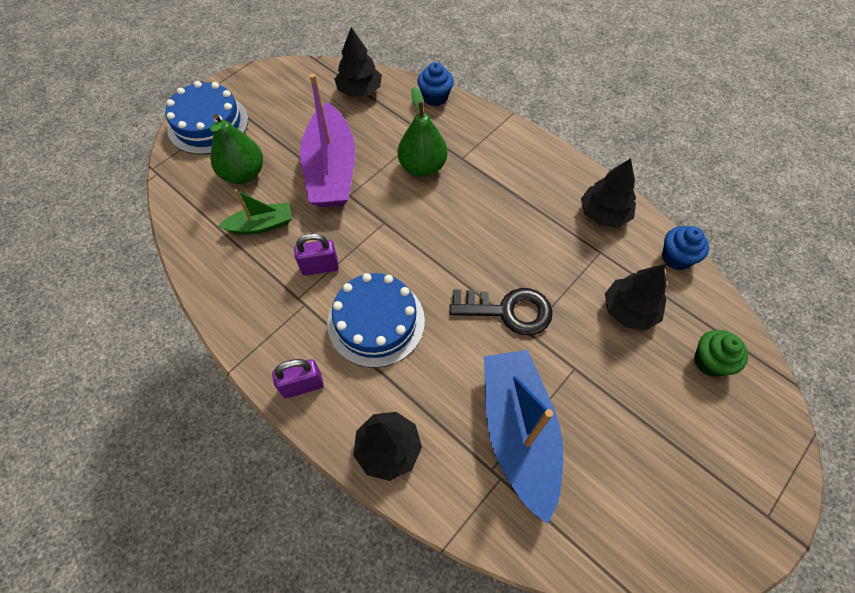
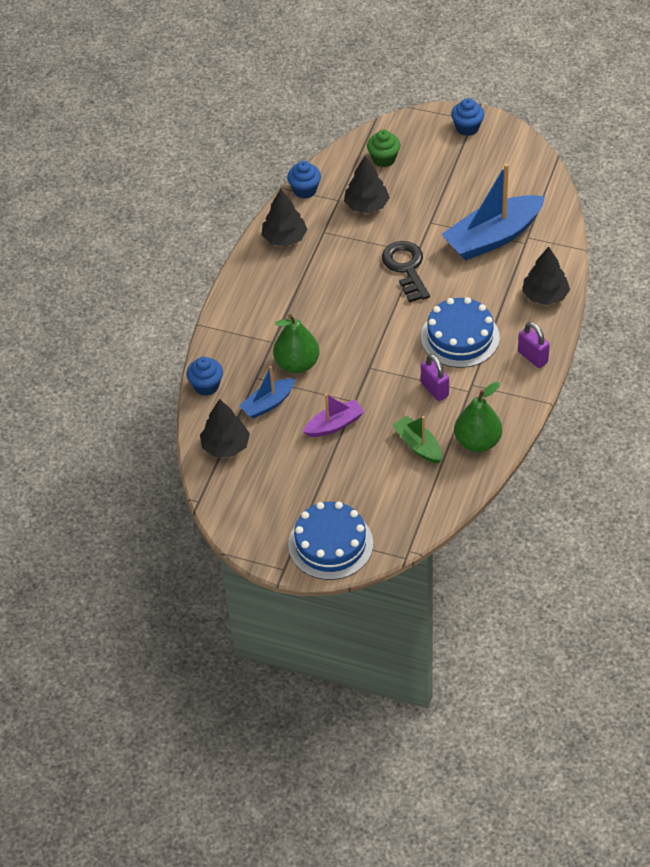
camera: 110 degrees left, 10 degrees down
(243, 174) = (373, 485): green pear -> green pear (477, 442)
(331, 170) = (334, 425): purple boat -> purple boat, size x0.53
(387, 131) = (268, 403): none -> blue boat
(751, 499) = (467, 128): none -> blue cupcake

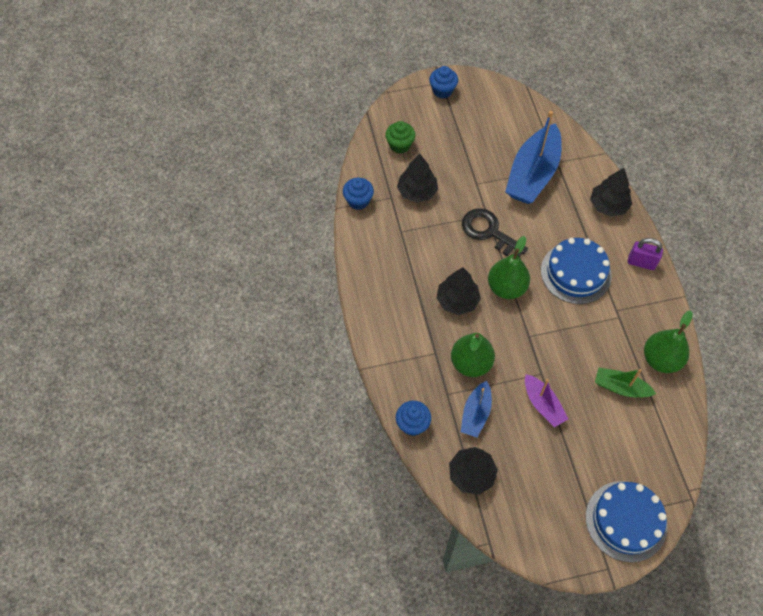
camera: 35 degrees left, 10 degrees up
(284, 238) = (374, 252): black tree -> black tree (457, 300)
(334, 425) = (542, 404): purple boat -> purple boat turned 120 degrees clockwise
(382, 320) = (506, 288): none -> green pear
(434, 389) = (593, 329): purple padlock -> none

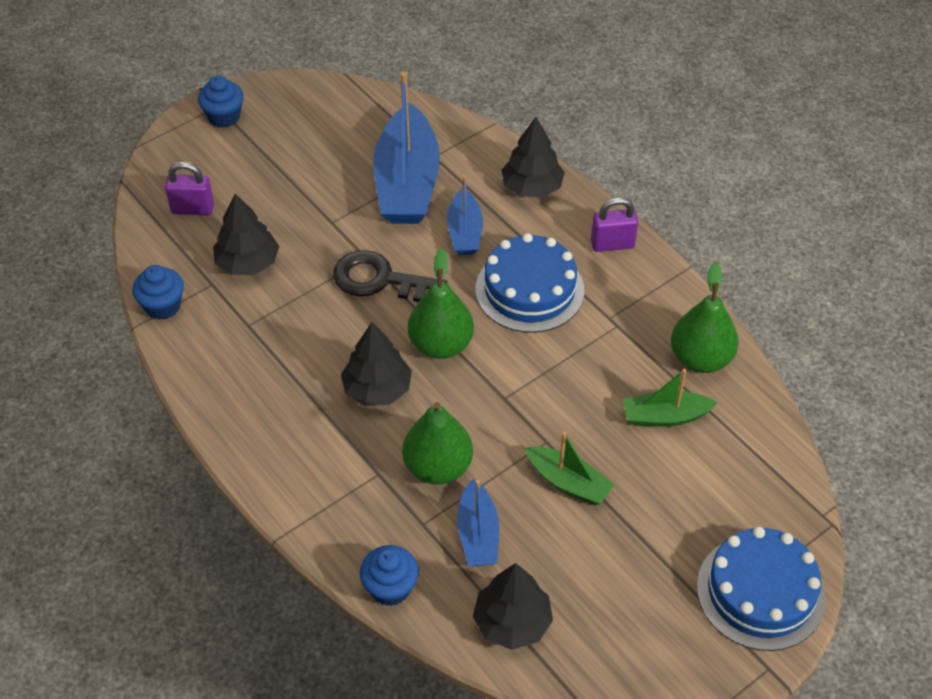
camera: 25 degrees left, 10 degrees down
(400, 145) = (192, 209): green cupcake -> purple padlock
(542, 404) = (568, 482): purple boat -> green boat
(553, 220) = (465, 232): none -> blue boat

